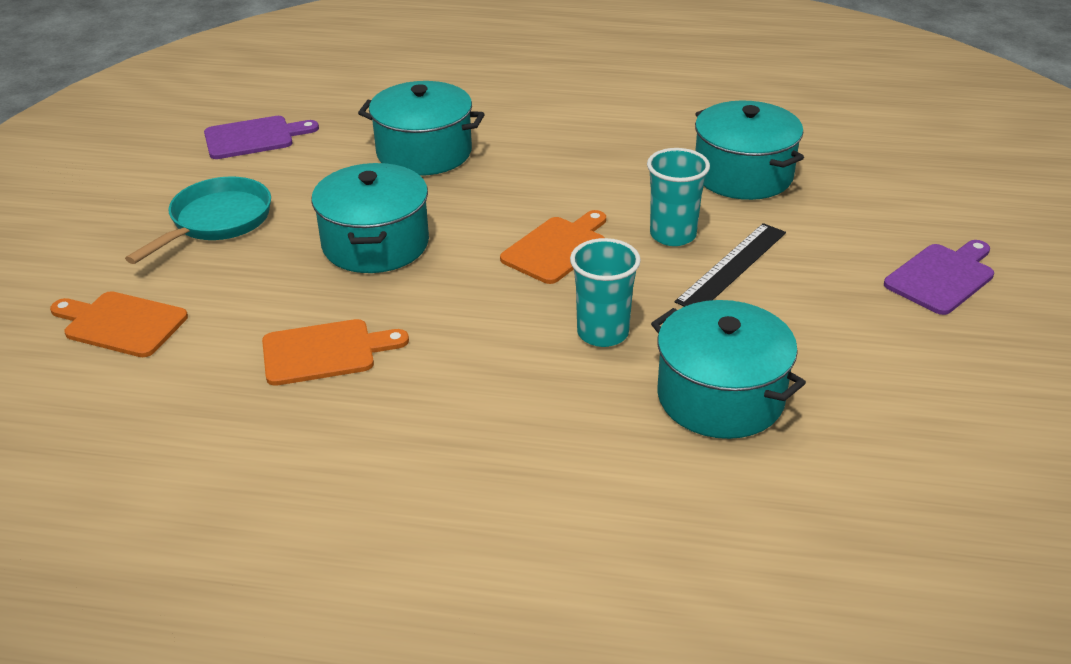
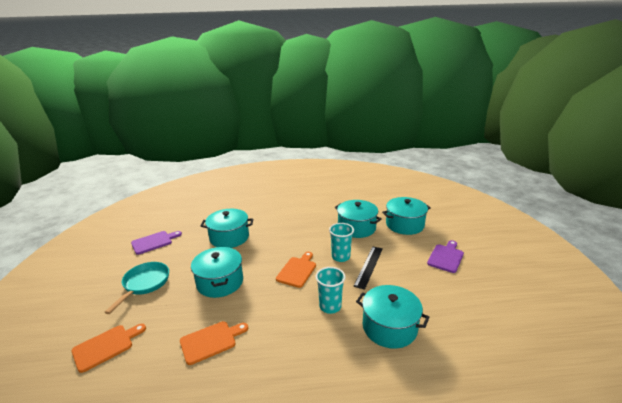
camera: 15 degrees left, 10 degrees down
(121, 324) = (106, 346): orange cutting board -> orange cutting board turned 135 degrees clockwise
(874, 186) = (404, 225): none -> turquoise pot

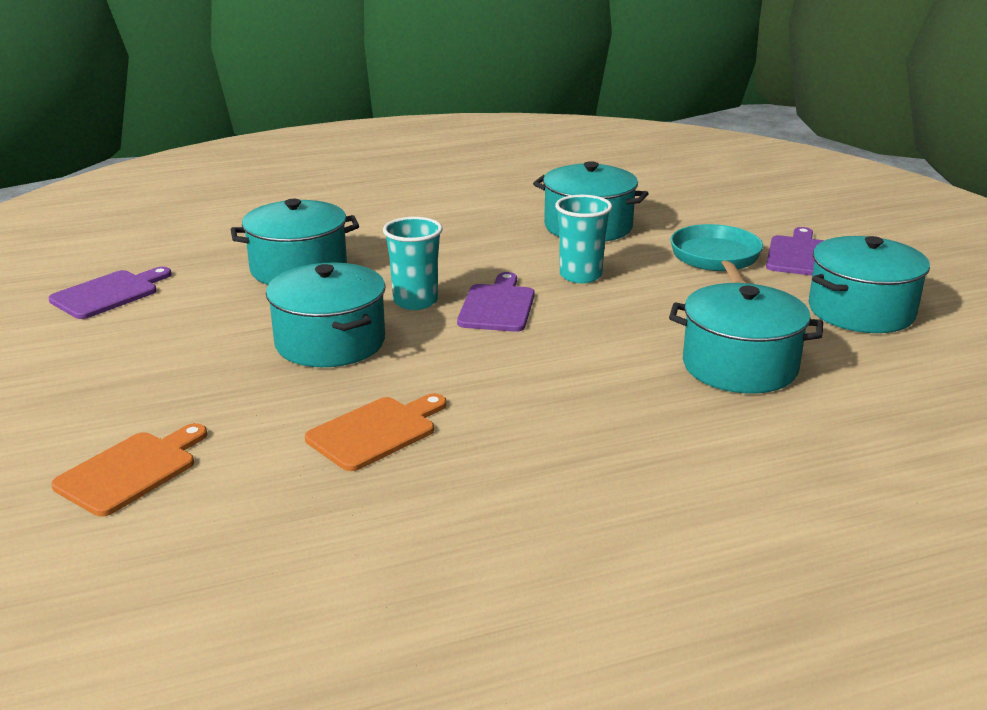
camera: 15 degrees left, 0 degrees up
(144, 284) = (144, 365): turquoise pan -> turquoise pan (716, 259)
(297, 270) = (497, 306): orange cutting board -> purple cutting board
(330, 306) = (602, 351): turquoise cup -> turquoise cup (415, 301)
(369, 266) = (649, 284): black ruler -> none
(404, 225) = (690, 213): turquoise pot -> turquoise pot (861, 311)

